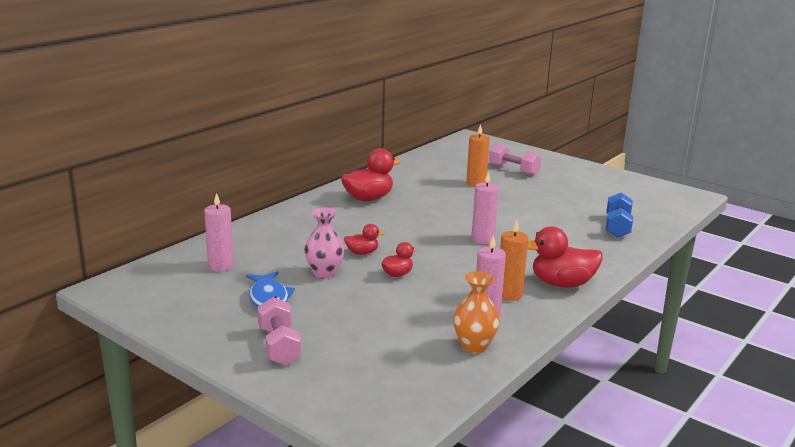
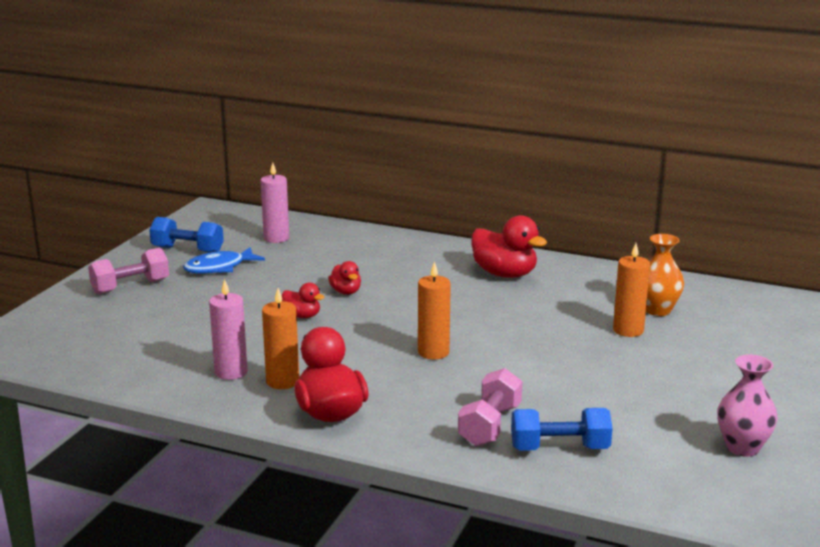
camera: 75 degrees right, 0 degrees up
(209, 309) = (187, 250): none -> blue dumbbell
(324, 273) = (285, 282): pink vase -> pink vase (742, 447)
(474, 346) = (153, 372): orange vase -> orange vase (657, 310)
(482, 239) = (433, 352): pink candle -> orange candle
(513, 170) = (719, 352): pink dumbbell -> pink dumbbell (490, 425)

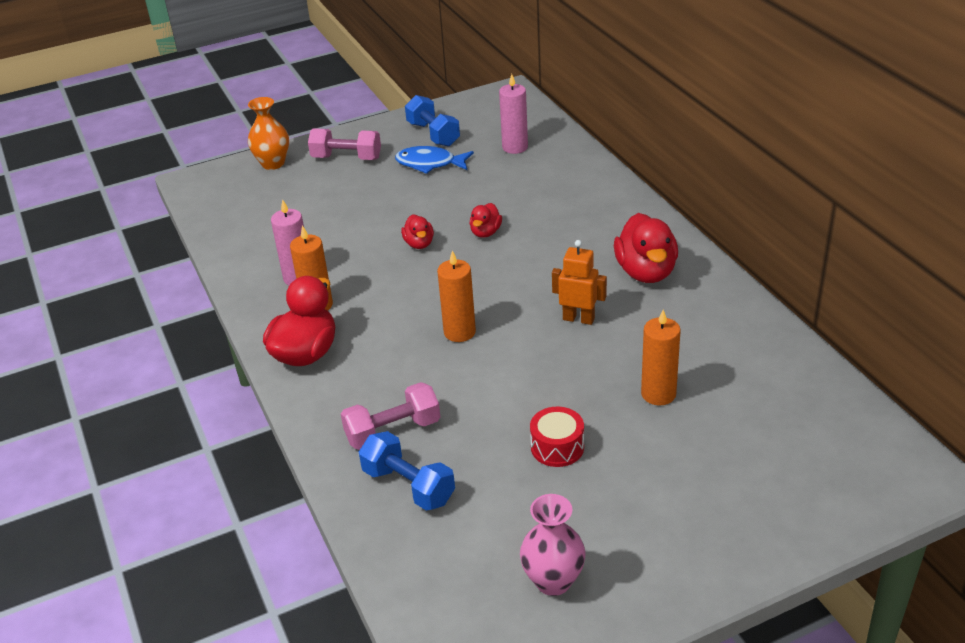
camera: 45 degrees right, 15 degrees up
(505, 313) = (578, 319): none -> orange robot
(618, 383) = (557, 447): none -> red drum
(657, 310) = (725, 385): orange vase -> orange vase (273, 163)

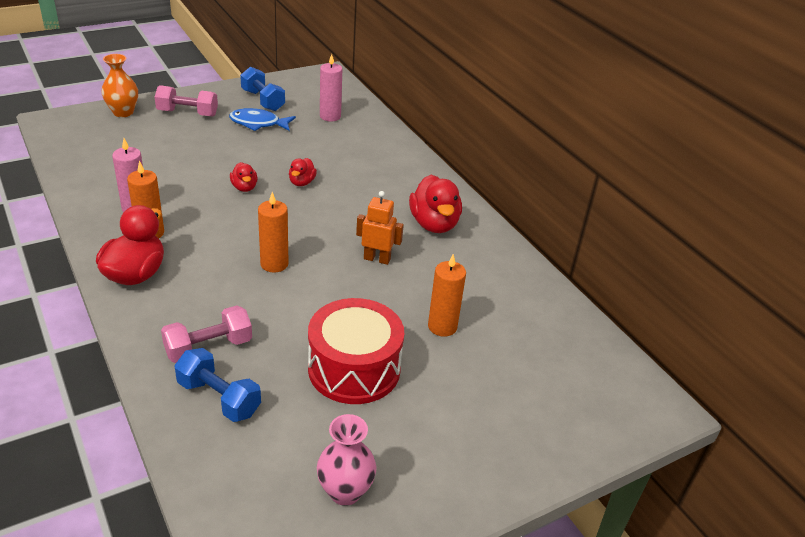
camera: 10 degrees left, 0 degrees up
(557, 447) = (354, 369): red drum -> red drum, size x1.98

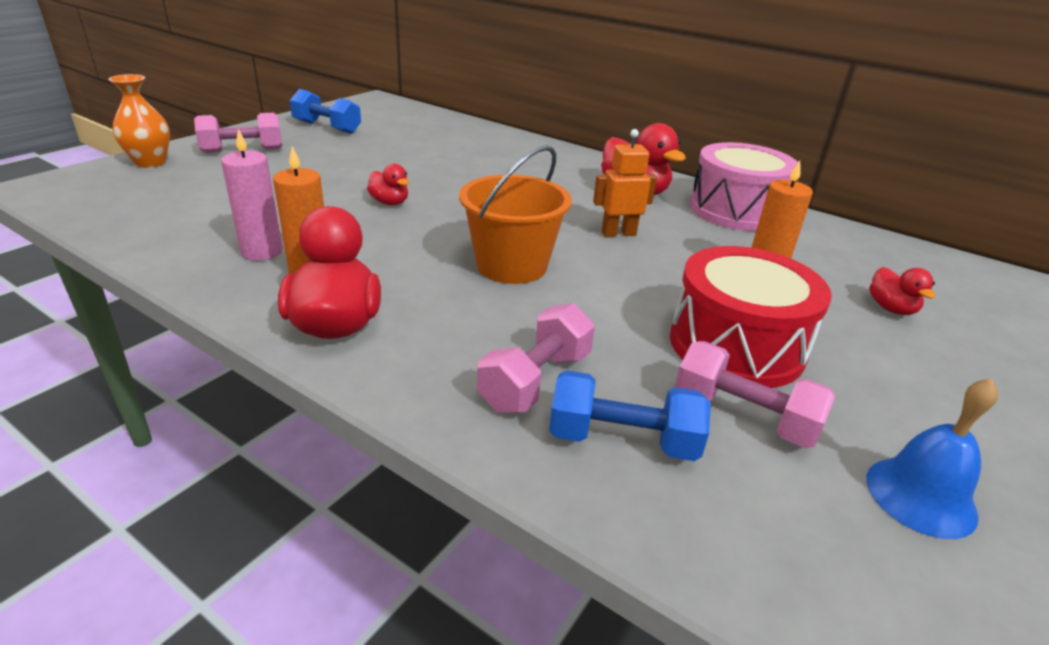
camera: 25 degrees left, 5 degrees down
(258, 123) = (343, 146): blue fish -> none
(274, 264) = (511, 265): orange candle -> orange bucket
(301, 412) = (743, 416): none -> pink dumbbell
(302, 182) = (453, 185): red duck -> red duck (891, 308)
(330, 116) = (418, 129): pink candle -> none
(345, 491) = (920, 496): pink vase -> blue bell
(498, 264) = (735, 210): none -> pink drum

